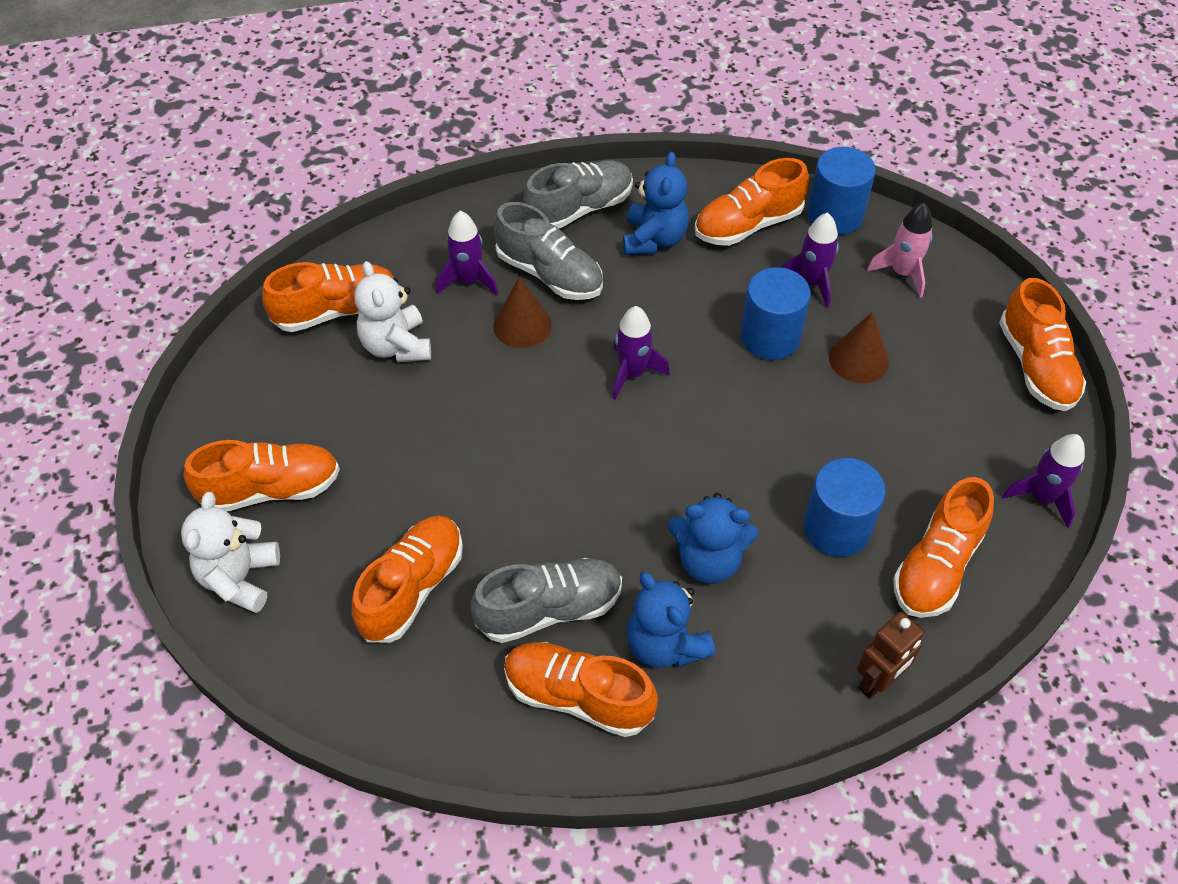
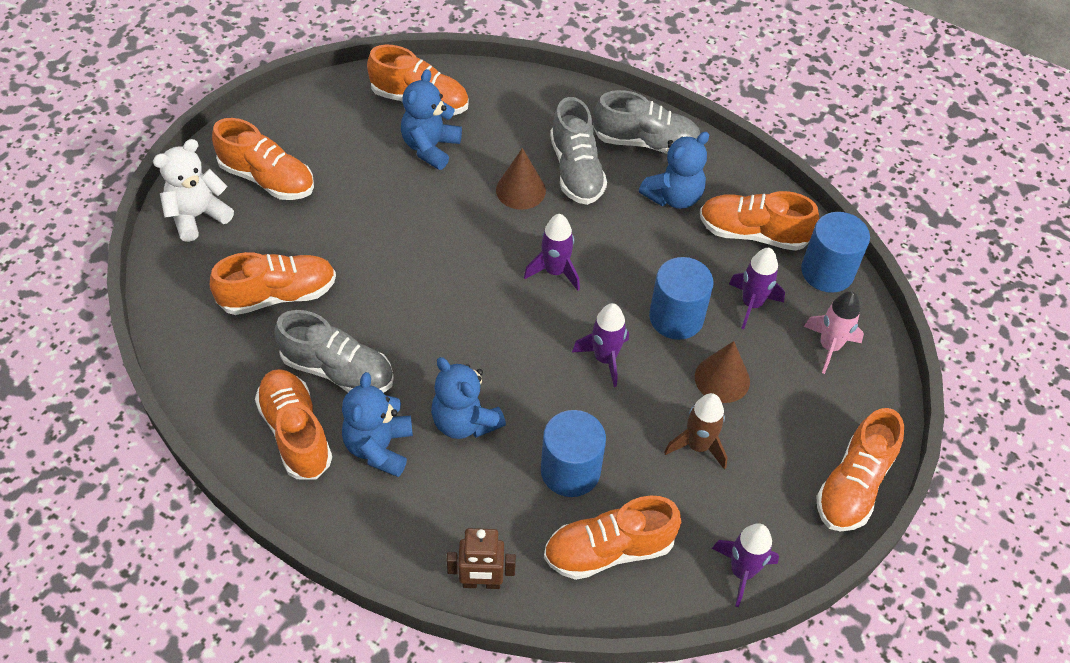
camera: 40 degrees right, 0 degrees up
(396, 346) = (430, 147): white teddy bear -> blue teddy bear
(468, 280) = (519, 138): purple rocket -> purple rocket (605, 358)
(902, 427) = (698, 446): none -> brown rocket

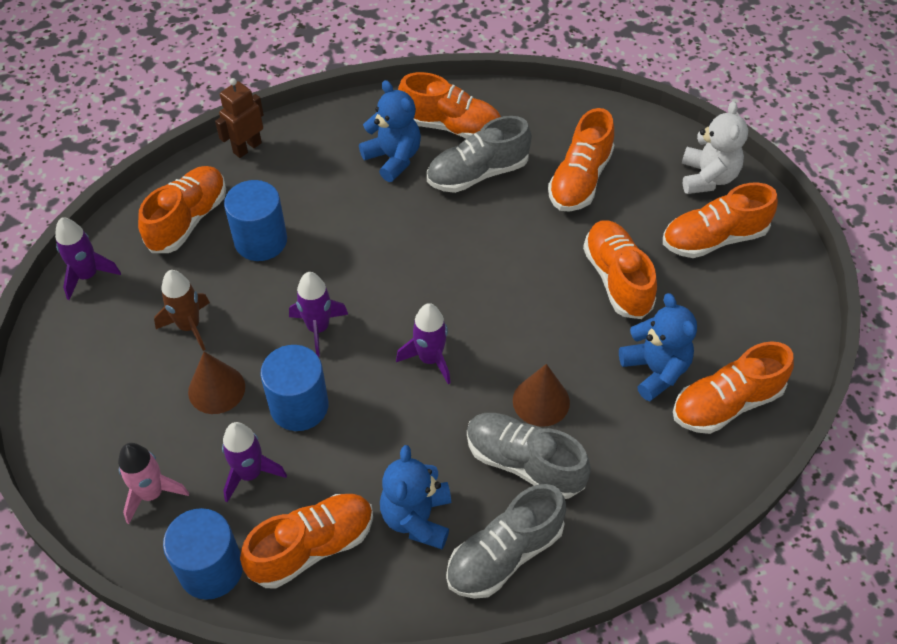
camera: 135 degrees right, 0 degrees up
(465, 421) = (362, 212): blue teddy bear -> none
(853, 485) = (48, 395): orange shoe -> orange shoe (617, 279)

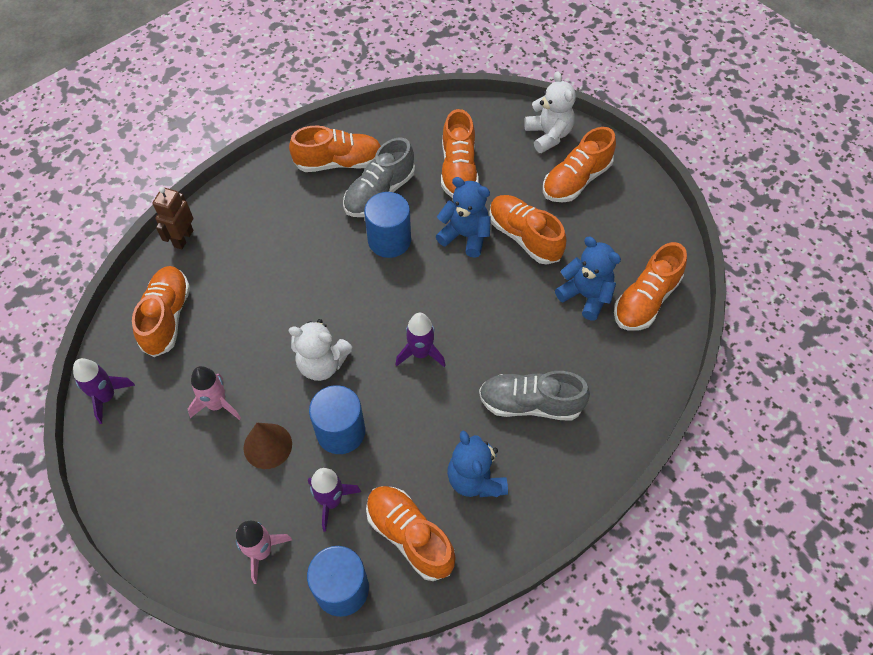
camera: 25 degrees left, 5 degrees up
(189, 326) = (217, 404): brown rocket -> pink rocket
(261, 241) = (237, 311): blue cylinder -> blue cylinder (389, 240)
(312, 547) = (410, 536): orange shoe -> orange shoe turned 75 degrees counterclockwise
(318, 328) = (322, 364): purple rocket -> white teddy bear
(393, 158) = (307, 204): blue teddy bear -> blue teddy bear (465, 236)
(504, 554) = (552, 477): grey shoe -> none
(541, 401) = (518, 352): brown cone -> none

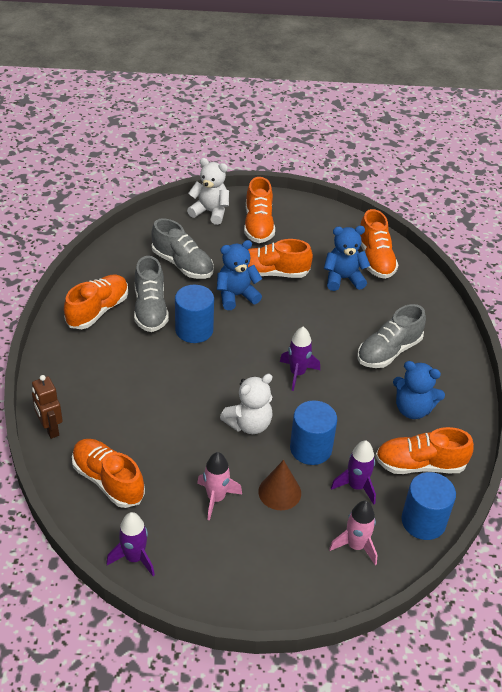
camera: 50 degrees left, 15 degrees down
(458, 170) = (182, 264): orange shoe -> grey shoe

